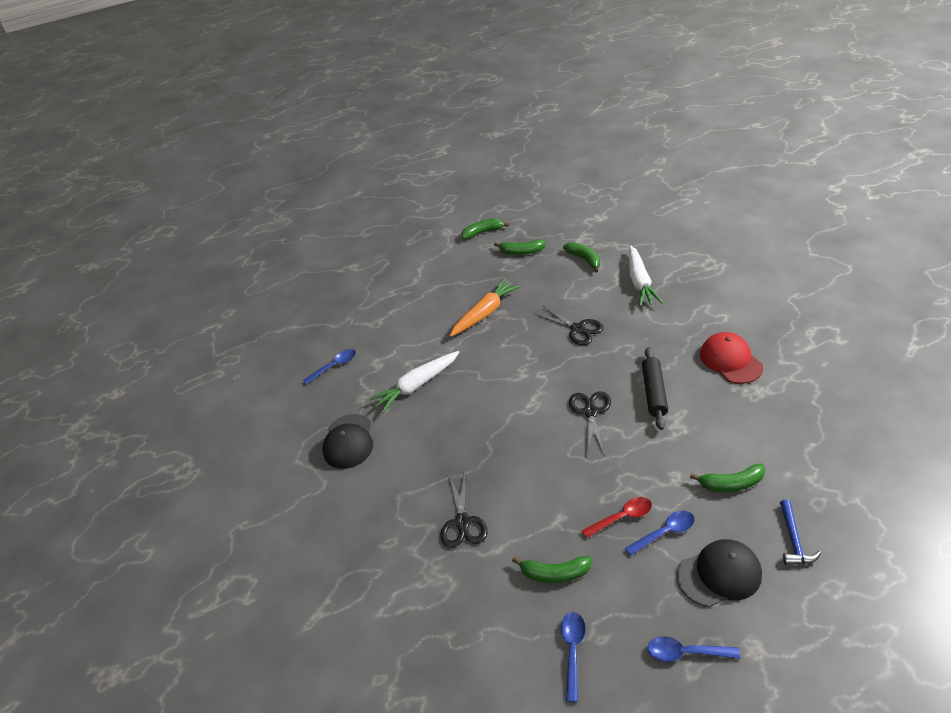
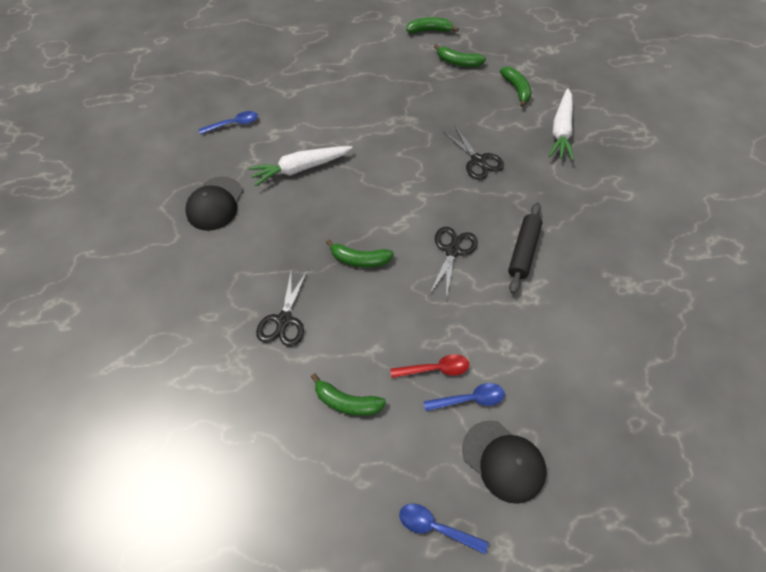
camera: 10 degrees right, 15 degrees up
(485, 313) = (396, 115): orange carrot -> none
(572, 650) = (330, 484): blue spoon -> none
(719, 574) = (503, 461): black cap -> black cap turned 45 degrees clockwise
(730, 360) = (615, 243): red cap -> none
(731, 484) = (557, 372): green banana -> green banana (360, 260)
(793, 540) = (593, 453): blue hammer -> none

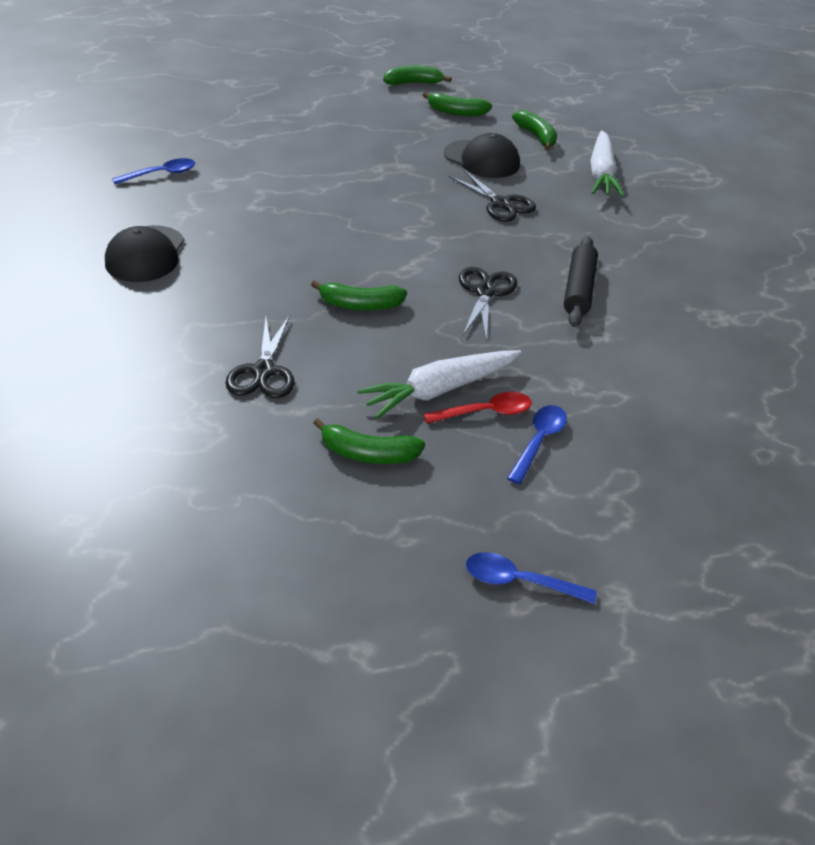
camera: 10 degrees left, 15 degrees down
(300, 169) = (262, 216): white carrot -> white carrot (440, 390)
(469, 399) = (538, 441): blue spoon -> blue spoon turned 45 degrees counterclockwise
(503, 461) = (598, 503): black cap -> black cap (482, 159)

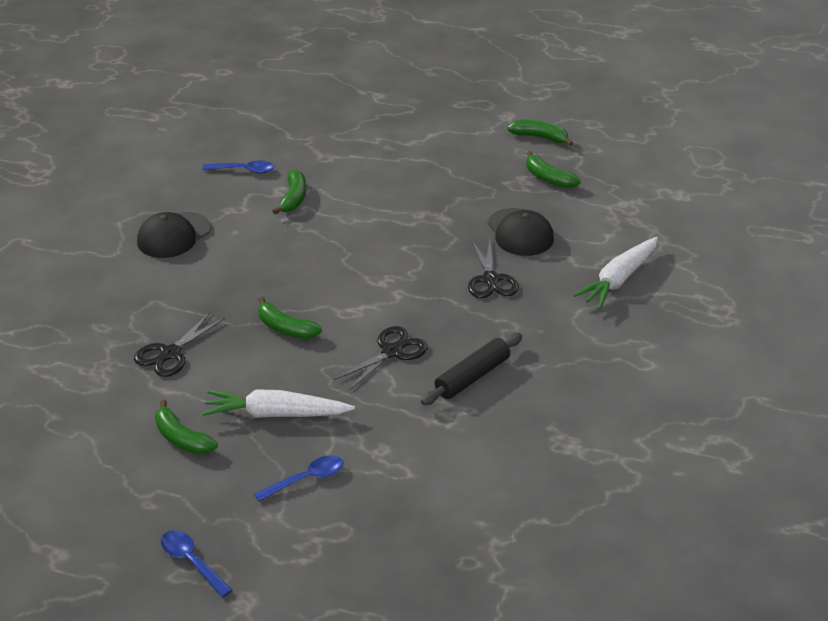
camera: 35 degrees right, 5 degrees down
(485, 412) = (291, 443): red spoon -> none
(536, 136) = (598, 224): green banana -> green banana (294, 198)

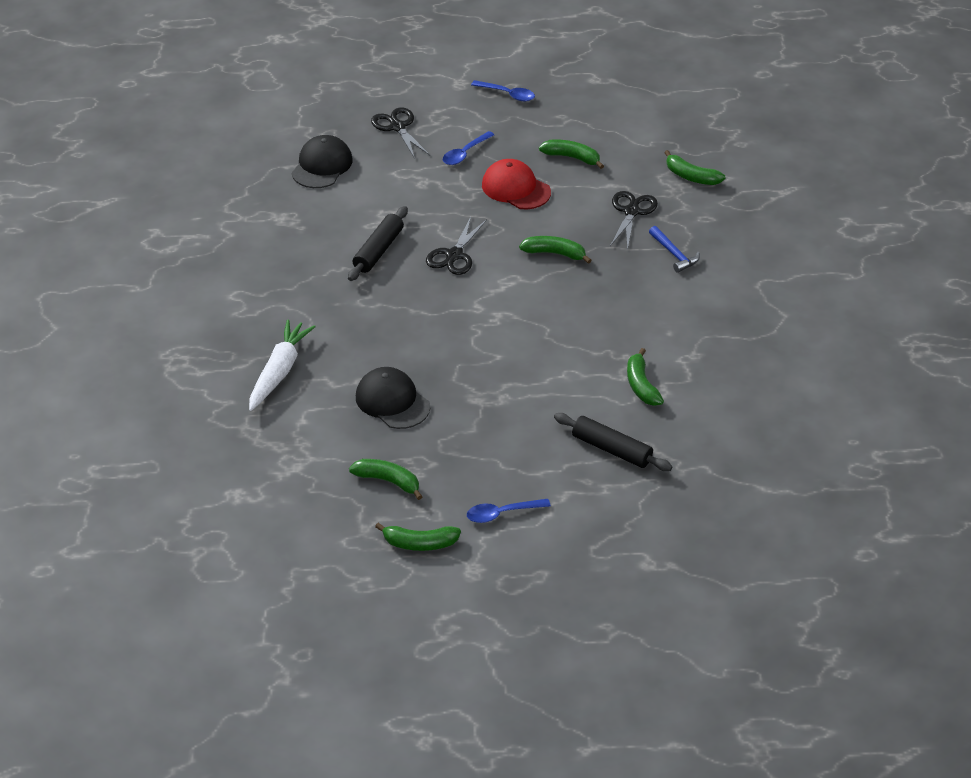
camera: 160 degrees right, 5 degrees up
(70, 378) = (691, 177): none -> green banana
(166, 299) = (674, 254): none -> blue hammer
(174, 235) = (722, 314): black cap -> black cap (322, 166)
(244, 170) = (717, 407): blue spoon -> blue spoon (502, 514)
(276, 414) = (516, 188): white carrot -> red cap
(353, 161) = (612, 449): none -> black rolling pin
(490, 279) = (400, 342): black scissors -> black scissors (398, 127)

